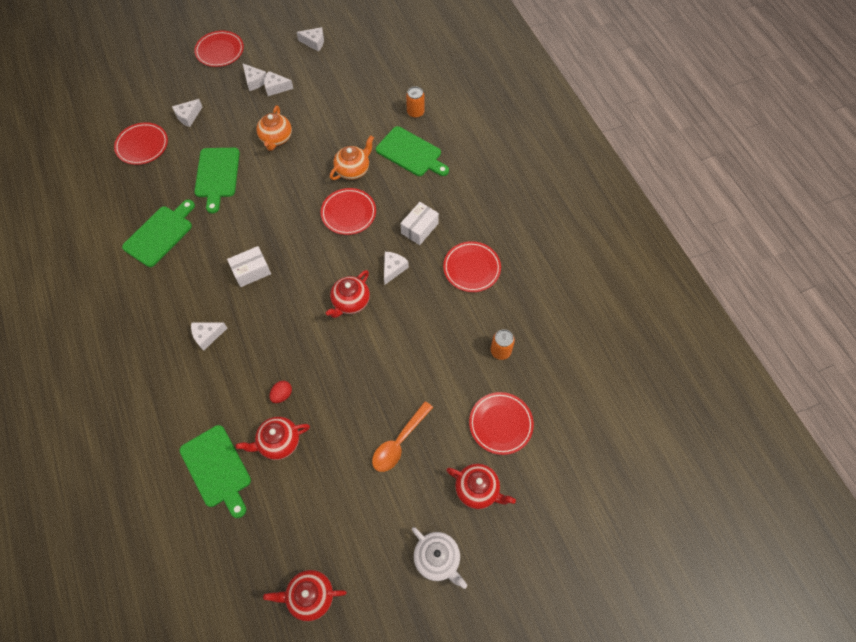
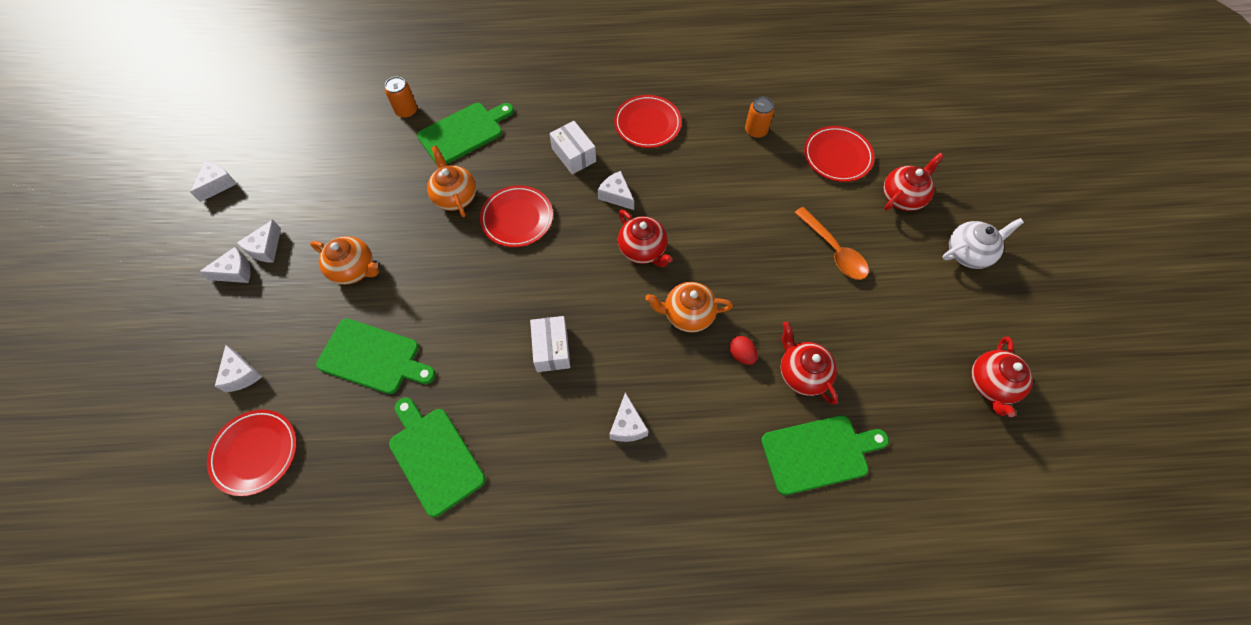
camera: 70 degrees left, 0 degrees up
(220, 51) = (145, 304): red plate -> none
(278, 442) = (802, 373): red teapot -> red teapot turned 150 degrees clockwise
(305, 348) = (687, 314): none -> orange teapot

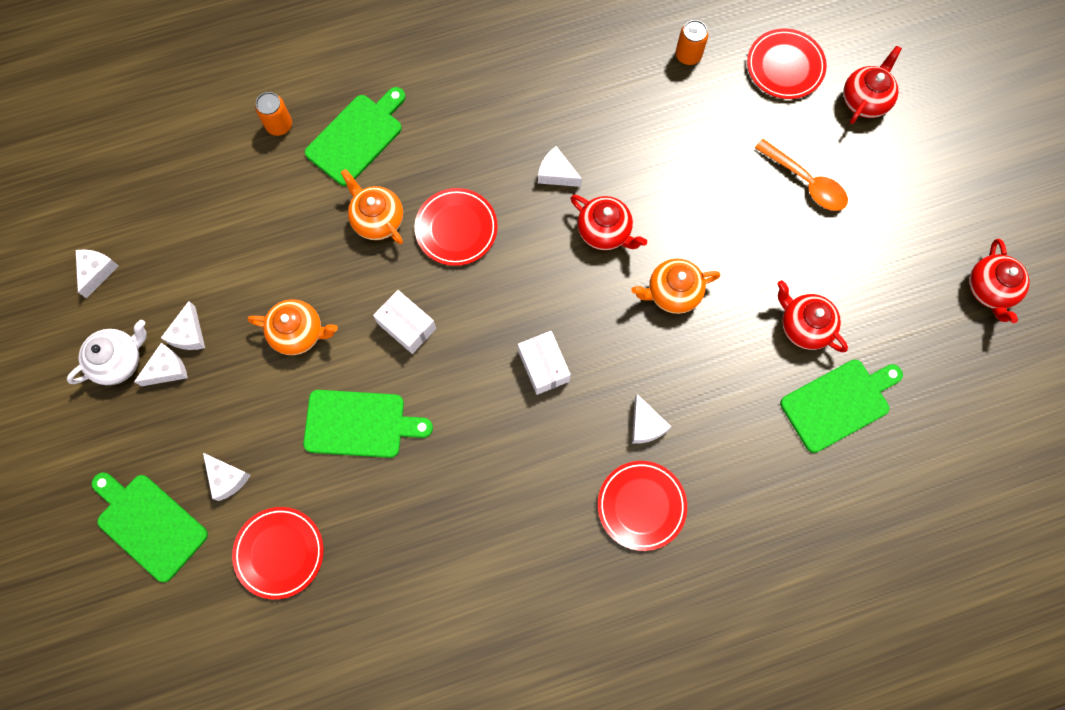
camera: 15 degrees left, 10 degrees up
(434, 457) = (463, 508): green cutting board -> green cutting board (149, 524)
(574, 155) = (493, 135): white box -> white box (407, 326)
(647, 124) = (564, 76): red plate -> red plate (641, 506)
(741, 354) = (739, 322): red egg -> none
(968, 253) = (944, 150): white teapot -> white teapot (119, 361)

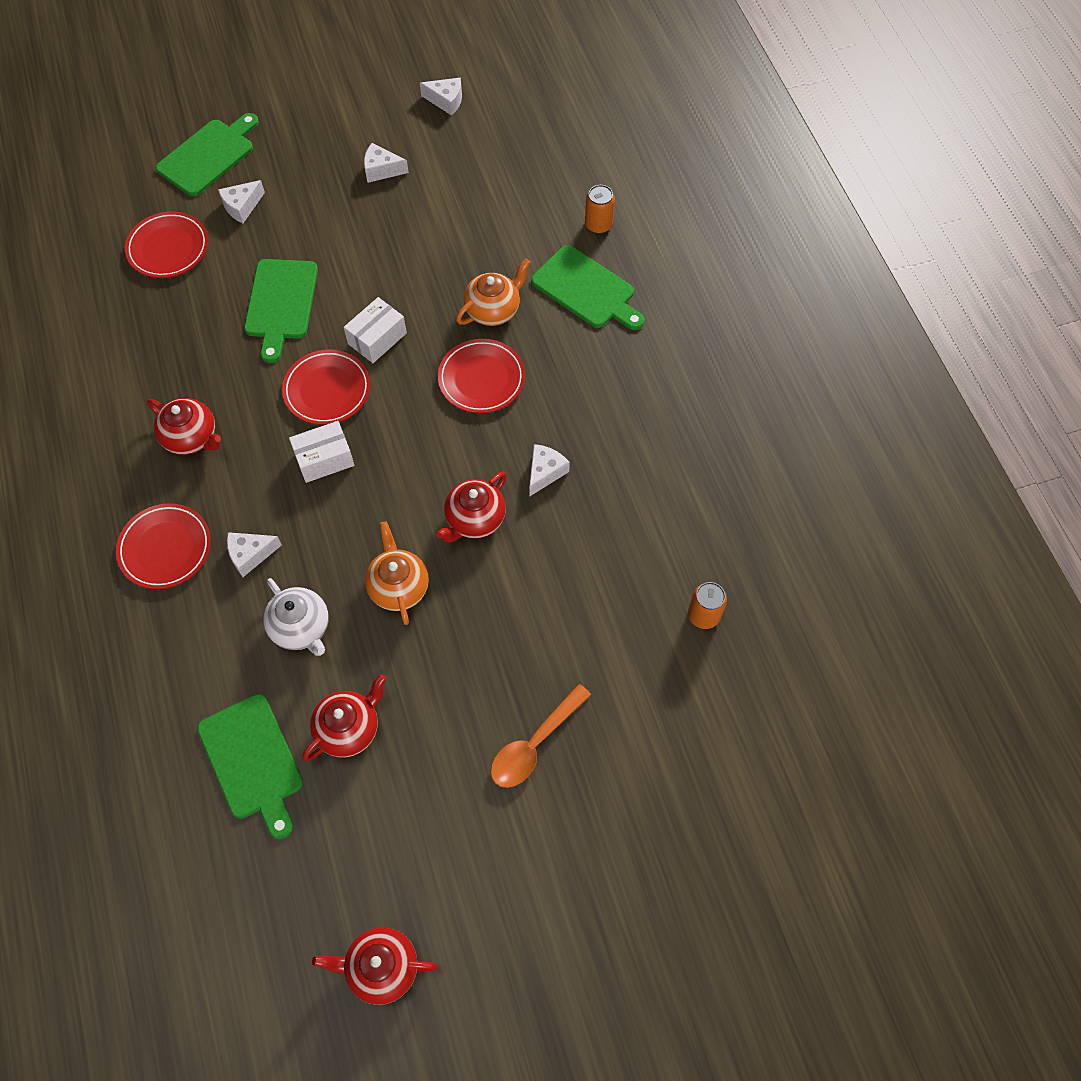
camera: 90 degrees right, 10 degrees down
(119, 361) = (360, 123): white teapot -> white teapot (301, 628)
(167, 369) = (348, 157): white cheese -> none
(298, 333) = (376, 252): orange teapot -> none
(785, 66) = (694, 729): red plate -> red plate (327, 390)
(865, 100) = (651, 828): red teapot -> red teapot (191, 438)

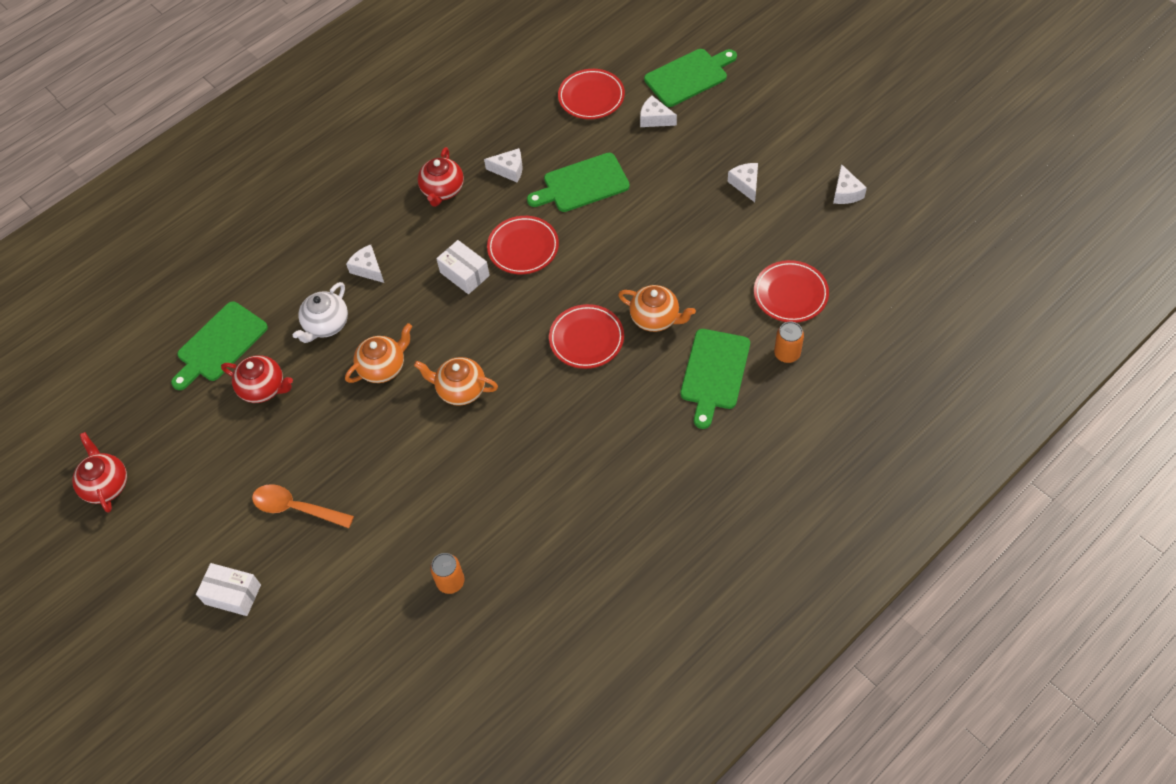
camera: 70 degrees right, 5 degrees down
(165, 548) = (351, 220): red plate -> red plate (790, 294)
(208, 155) = (688, 76): green cutting board -> green cutting board turned 45 degrees counterclockwise
(377, 338) = (585, 256): white box -> white box (233, 594)
(474, 519) = (460, 390): red teapot -> orange teapot
(545, 472) = (524, 418): white cheese -> white cheese (509, 170)

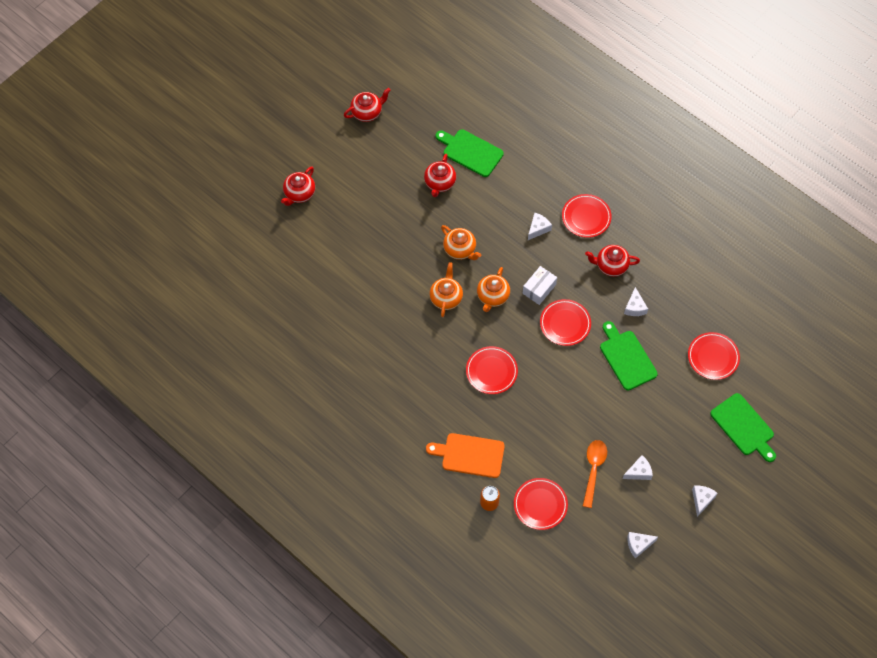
camera: 80 degrees right, 5 degrees up
(233, 594) = (299, 194): white box -> red teapot
(296, 508) = (356, 217): orange spoon -> orange spoon (593, 469)
(326, 325) = (490, 211): white teapot -> none
(362, 212) = (586, 217): none -> red plate
(450, 581) = (311, 309): orange can -> none
(655, 119) = (696, 404): white cheese -> white cheese (702, 500)
(655, 318) = (512, 415): orange teapot -> orange teapot (492, 296)
(714, 373) = (470, 455): green cutting board -> orange cutting board

